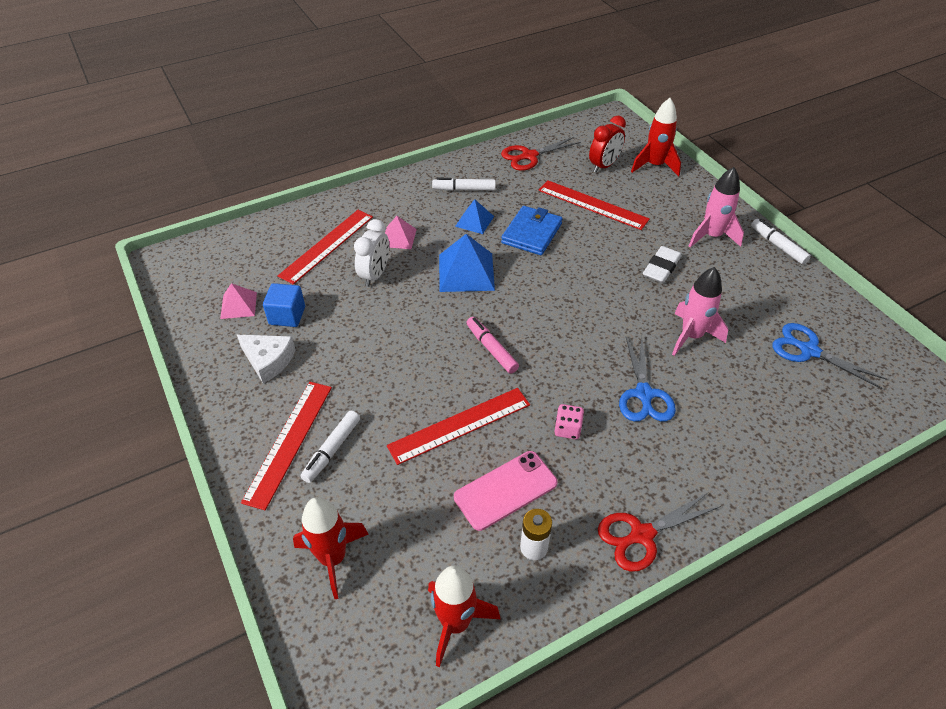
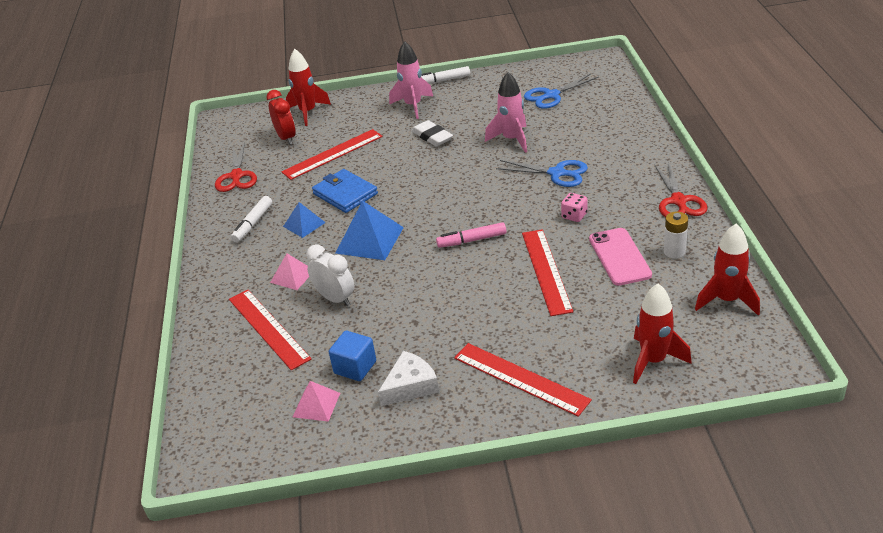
camera: 65 degrees left, 10 degrees down
(332, 450) = (541, 351): white marker -> none

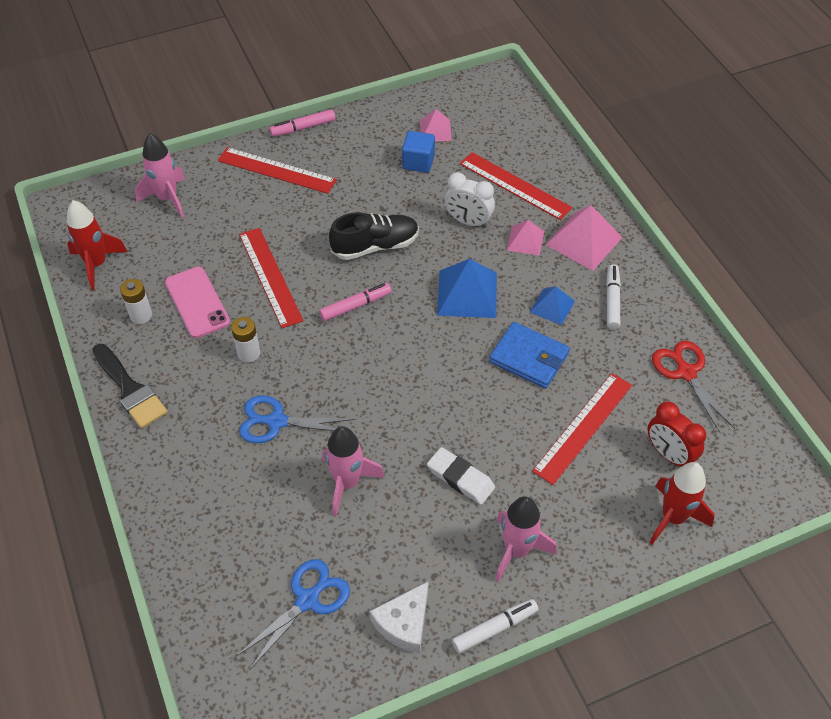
camera: 160 degrees right, 15 degrees up
(240, 270) = (583, 241): none -> pink pyramid
(410, 386) = (365, 153): white cheese -> white cheese (404, 623)
(436, 286) = (375, 246): none -> black shoe
(476, 432) = (303, 128): none -> pink marker
(574, 216) = (249, 353): pink dice -> white battery
(653, 361) = (167, 198): red rocket -> pink rocket
(678, 201) = (130, 390): red scissors -> black brush

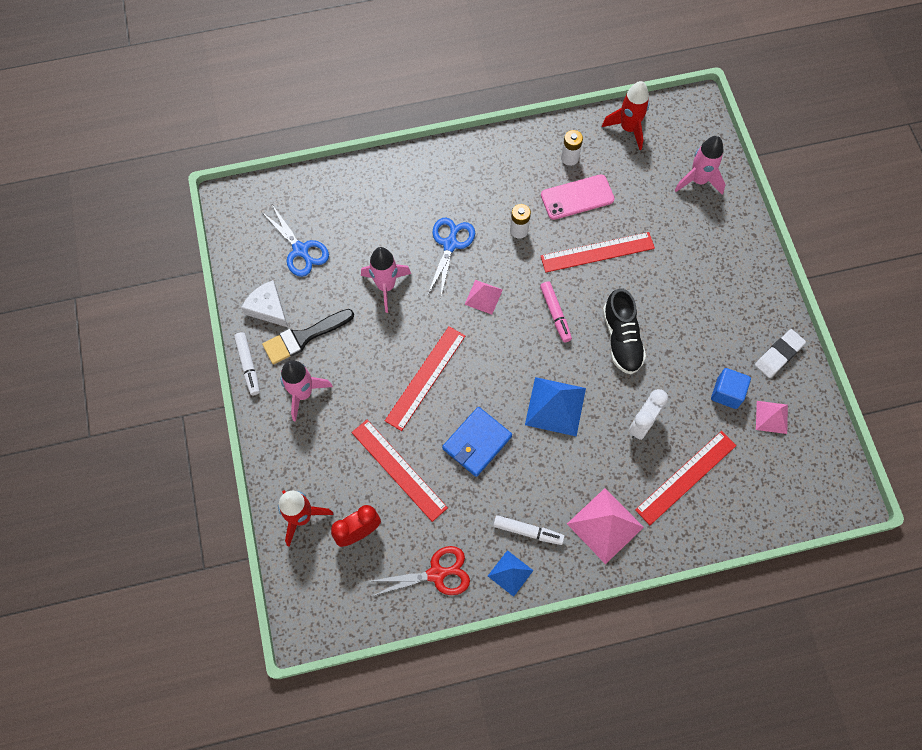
camera: 100 degrees right, 15 degrees up
(130, 390) = (498, 150): black brush -> black brush (303, 337)
(276, 170) = (726, 268): red ruler -> red ruler (425, 377)
(303, 128) = (783, 296): pink marker -> none
(460, 478) = (372, 365): white eraser -> white eraser (778, 355)
(525, 240) = (612, 471): pink pyramid -> pink pyramid (483, 297)
(552, 306) = (529, 476): blue pyramid -> blue pyramid (510, 573)

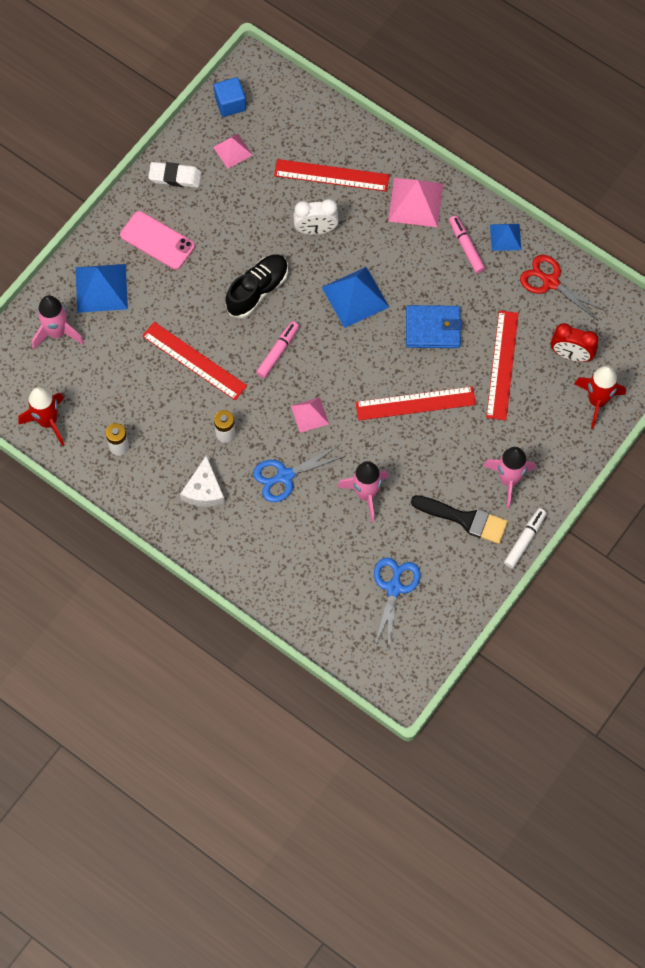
camera: 130 degrees left, 0 degrees up
(268, 308) = (466, 568): white cheese -> white cheese (204, 490)
(528, 531) = (466, 247): white marker -> pink marker
(577, 197) = (154, 413): pink phone -> pink phone (157, 241)
(714, 234) = (101, 288): none -> blue pyramid
(727, 393) = (239, 191): blue cube -> blue cube (230, 104)

